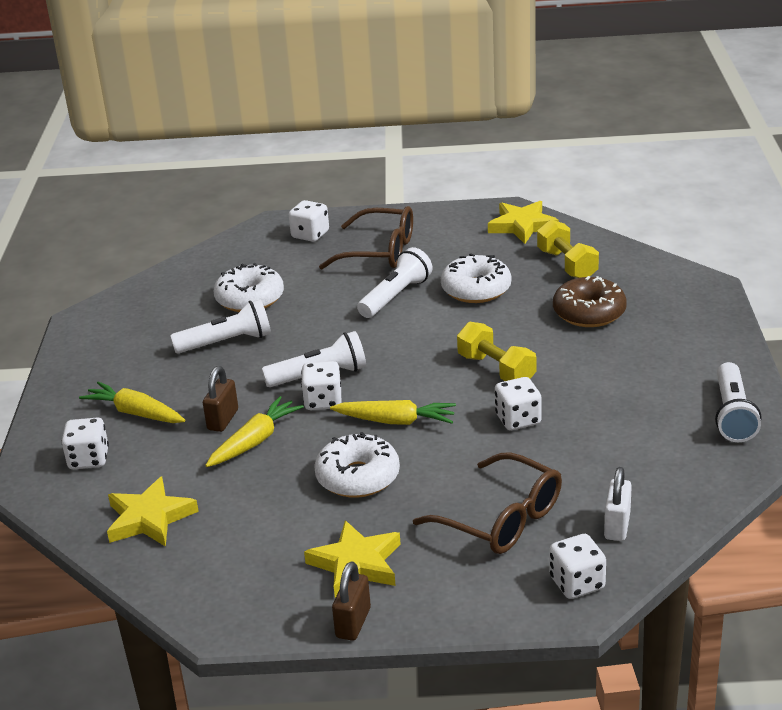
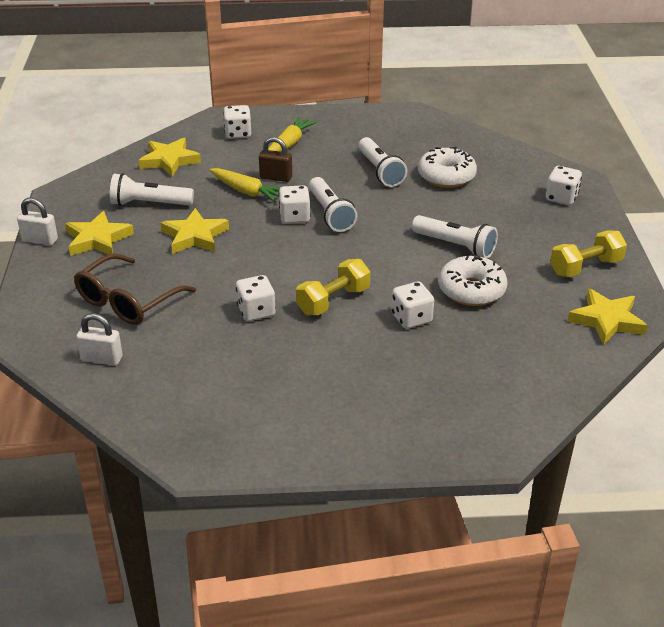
camera: 85 degrees right, 5 degrees up
(353, 623) = (40, 240): brown padlock -> white padlock
(358, 477) = (194, 236): white donut -> yellow star
(380, 251) = (536, 235): brown glasses -> none
(395, 421) = (263, 251): yellow carrot -> none
(567, 265) = (527, 348): yellow dumbbell -> yellow dumbbell (585, 267)
(577, 583) = (42, 335): white dice -> white dice (411, 318)
(589, 312) = (432, 359): brown donut -> none
(733, 415) = (244, 442): white flashlight -> white flashlight (149, 204)

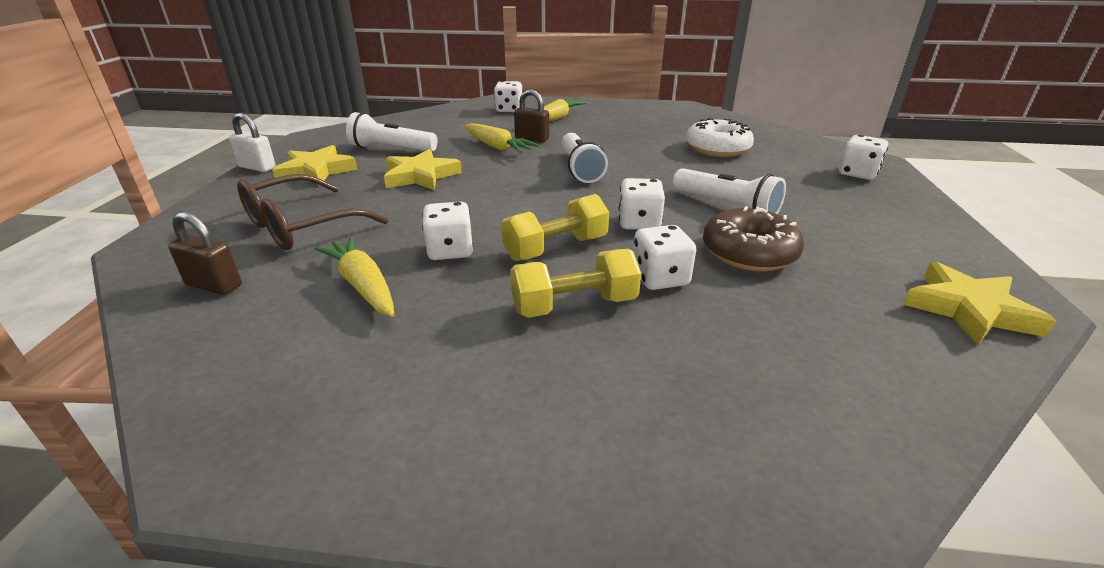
camera: 10 degrees right, 5 degrees down
(102, 359) = (214, 285): white padlock -> brown padlock
(169, 160) = (433, 122): yellow star -> none
(208, 347) = (363, 286): none -> yellow carrot
(294, 217) = (538, 168): white dice -> white dice (639, 223)
(380, 171) = (644, 141): white flashlight -> none
(471, 290) = (749, 253): white donut -> brown donut
(585, 267) = (911, 241): yellow dumbbell -> yellow dumbbell (574, 305)

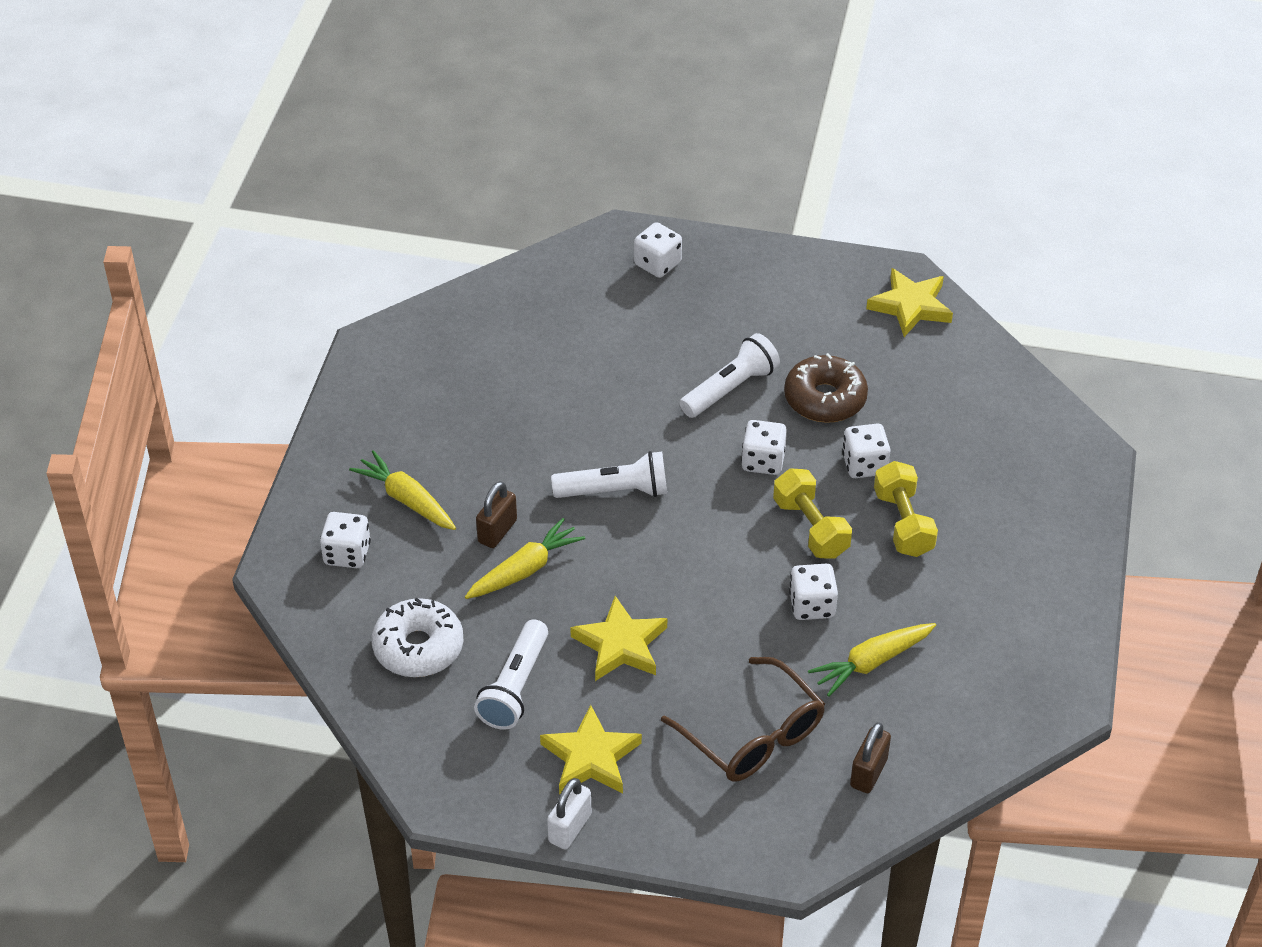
camera: 85 degrees left, 15 degrees up
(717, 149) = (565, 354): white donut -> white donut (418, 647)

